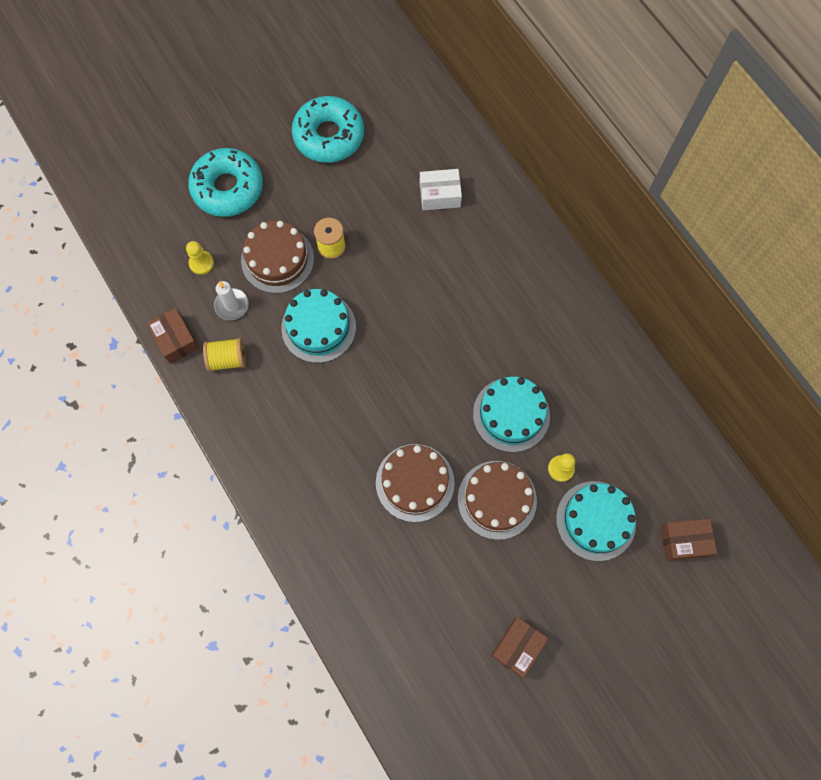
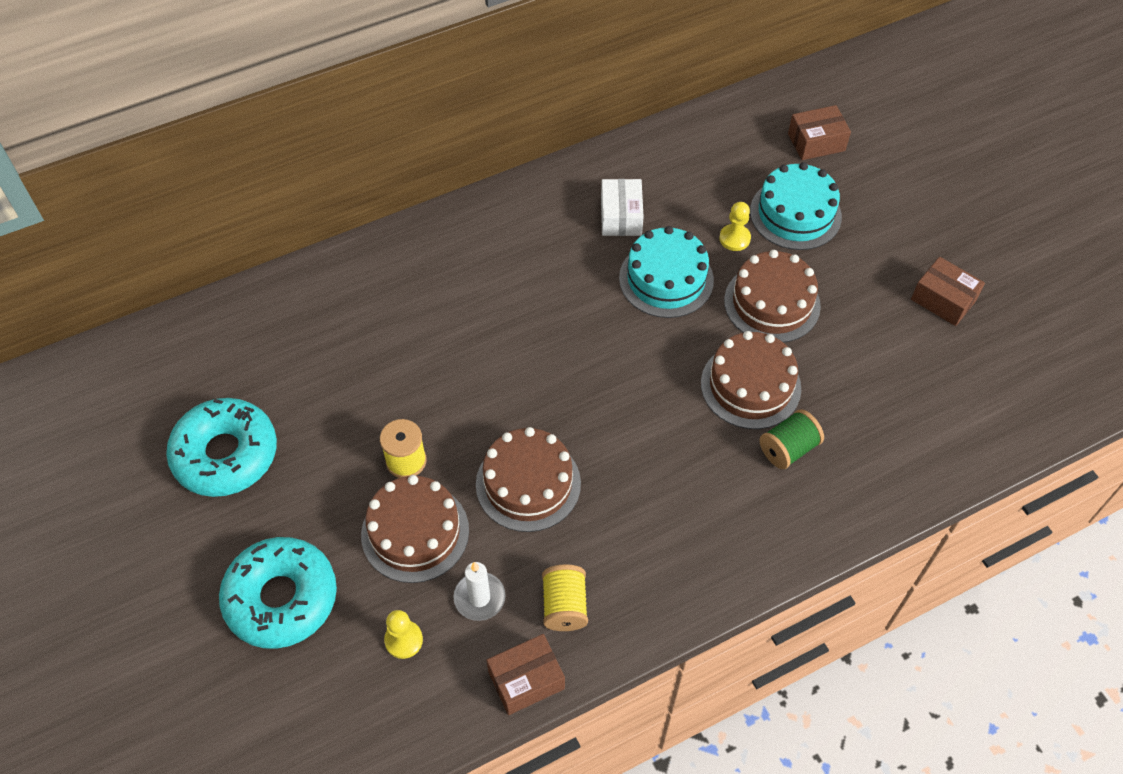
camera: 85 degrees left, 15 degrees down
(318, 327) = (528, 484): turquoise cake -> brown cake
(360, 511) = (788, 449): none -> green spool
(440, 195) = (353, 327): white box -> white box (621, 216)
(684, 541) = (816, 142): brown box -> brown box turned 75 degrees clockwise

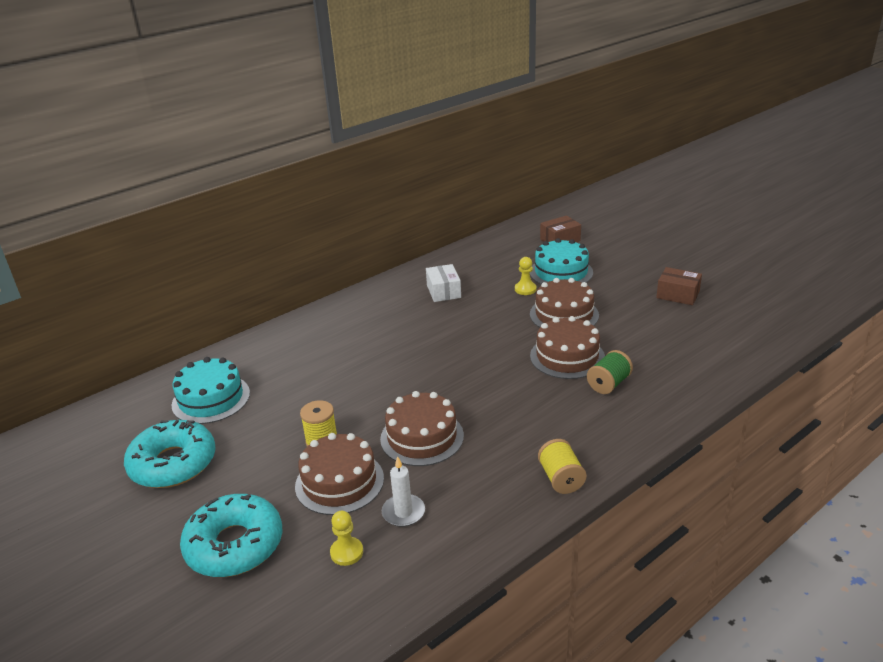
camera: 10 degrees left, 25 degrees down
(526, 680) = (458, 558): brown box -> none
(564, 606) = (474, 504): yellow spool -> yellow spool (561, 479)
(666, 279) = (486, 315): turquoise cake -> turquoise cake (211, 399)

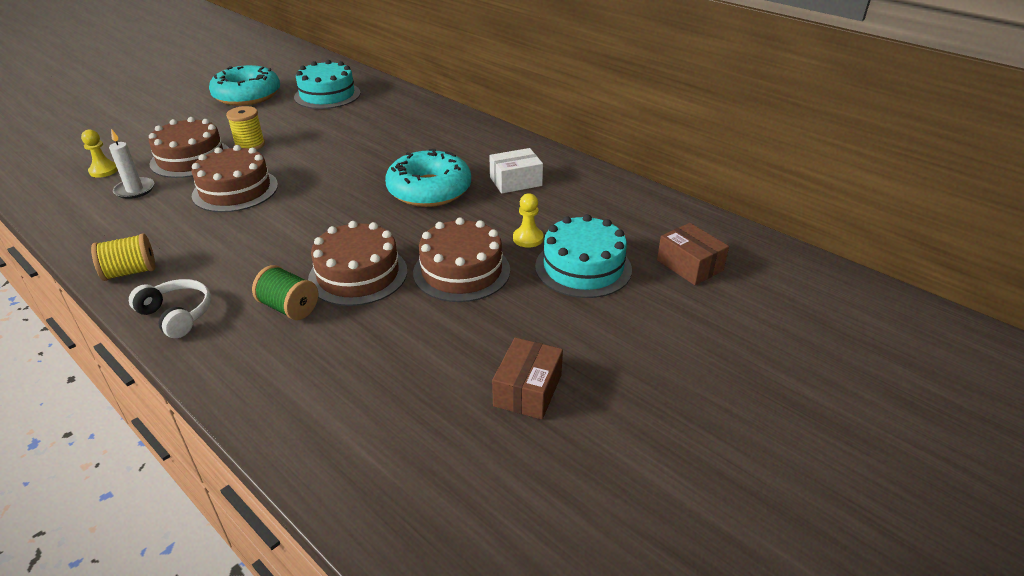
camera: 80 degrees right, 5 degrees up
(234, 545) = (141, 129): turquoise donut -> turquoise donut (429, 190)
(621, 438) = (177, 315): none -> white headphones

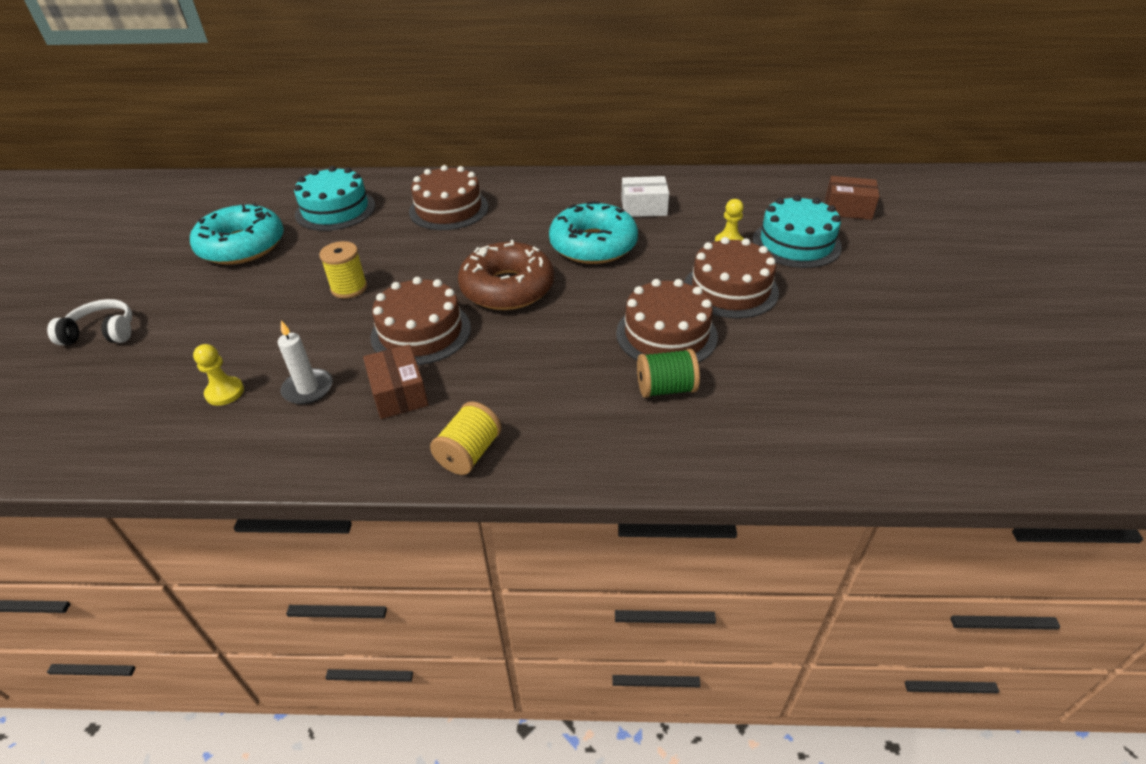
camera: 40 degrees left, 5 degrees up
(177, 315) = (589, 454): white headphones -> white headphones (102, 333)
(191, 158) = (308, 330): brown cake -> brown cake (449, 209)
(326, 189) = (507, 288): none -> brown donut
(515, 181) = (644, 207): white box -> white box turned 60 degrees clockwise
(527, 390) = (907, 336): brown box -> brown box (398, 393)

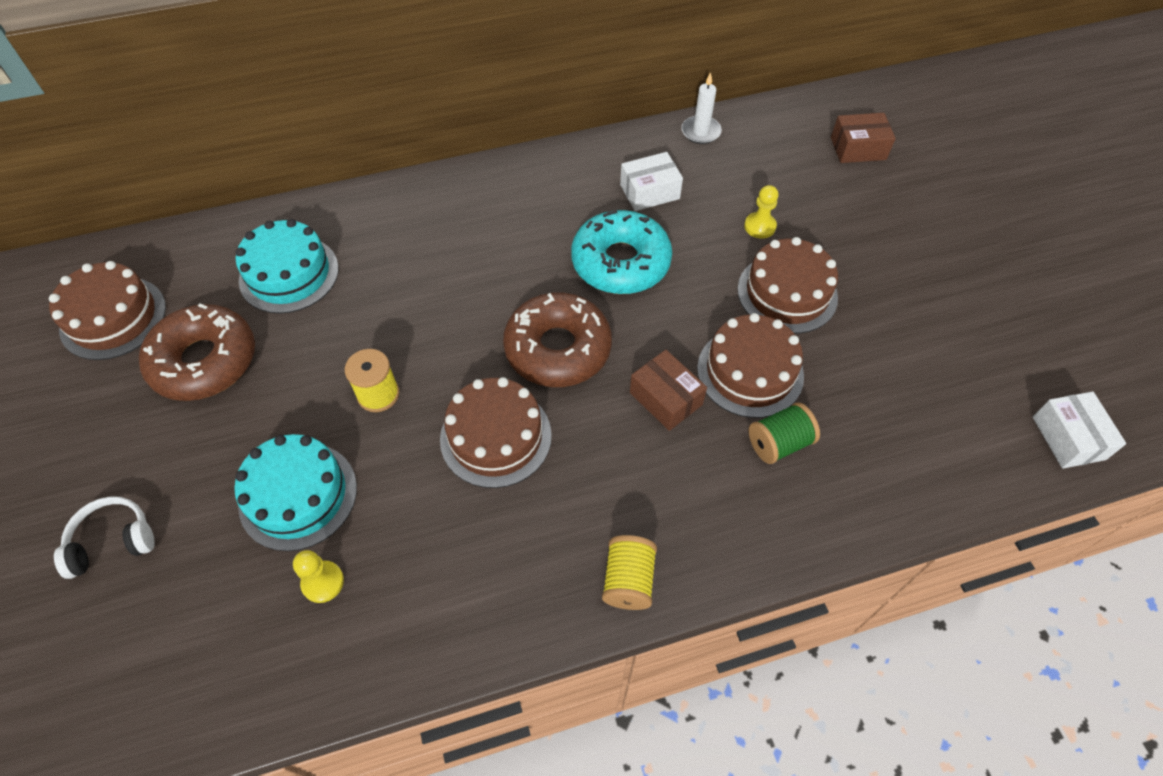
camera: 20 degrees left, 15 degrees up
(242, 246) = (204, 361): turquoise donut -> brown donut
(308, 389) = (414, 549): white candle -> white candle (700, 132)
(398, 393) = (516, 526): brown box -> brown box (665, 398)
(449, 209) = (429, 242): brown cake -> brown cake (113, 317)
(796, 243) = (826, 211): turquoise cake -> turquoise cake (298, 495)
(977, 450) = (1068, 438): none -> white box

